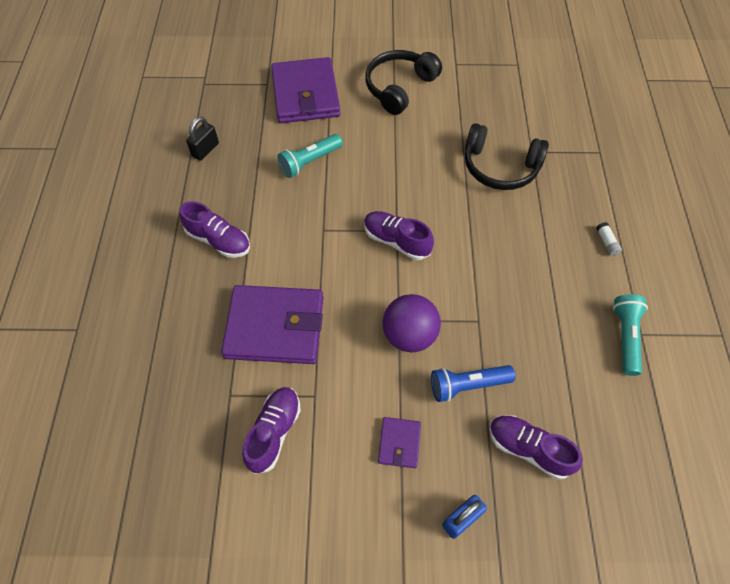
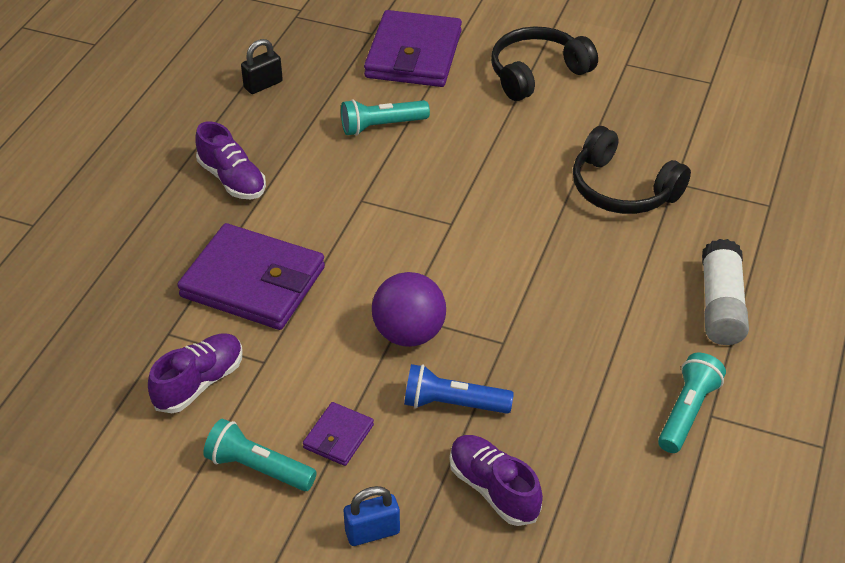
camera: 20 degrees right, 15 degrees down
(353, 493) = (258, 468): none -> turquoise flashlight
(396, 241) = (445, 234): purple shoe -> none
(606, 242) = (720, 305): white glue stick -> white glue stick, size x2.36

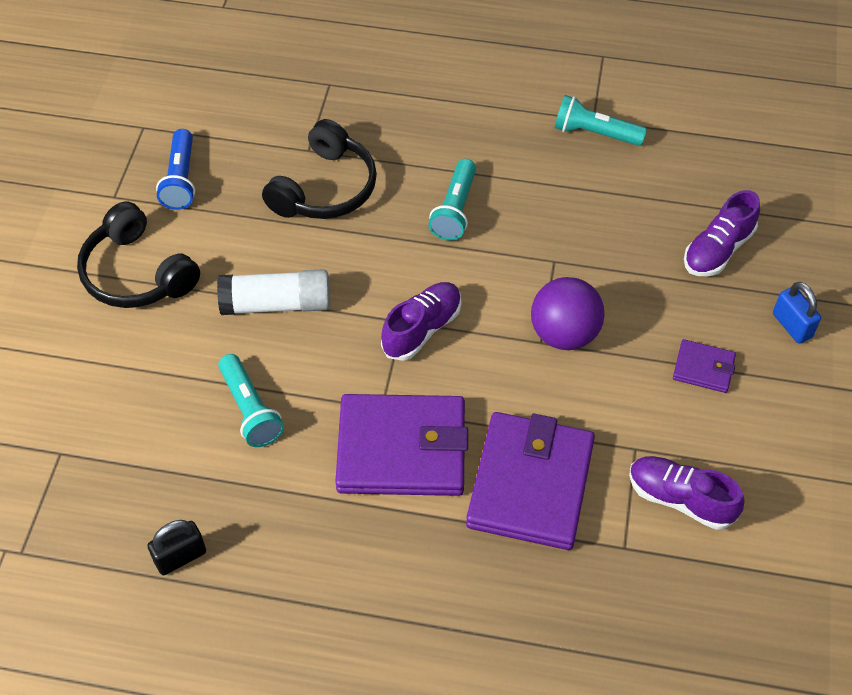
camera: 100 degrees left, 10 degrees up
(232, 179) = (370, 547): purple shoe -> purple shoe (422, 329)
(258, 468) = (760, 424): turquoise flashlight -> turquoise flashlight (455, 210)
(263, 85) = (180, 557): black padlock -> black padlock turned 75 degrees counterclockwise
(413, 54) = (106, 399): purple wallet -> purple wallet (401, 449)
(453, 404) = (638, 289): blue flashlight -> blue flashlight (181, 179)
(720, 305) = (467, 115): white glue stick -> white glue stick (276, 304)

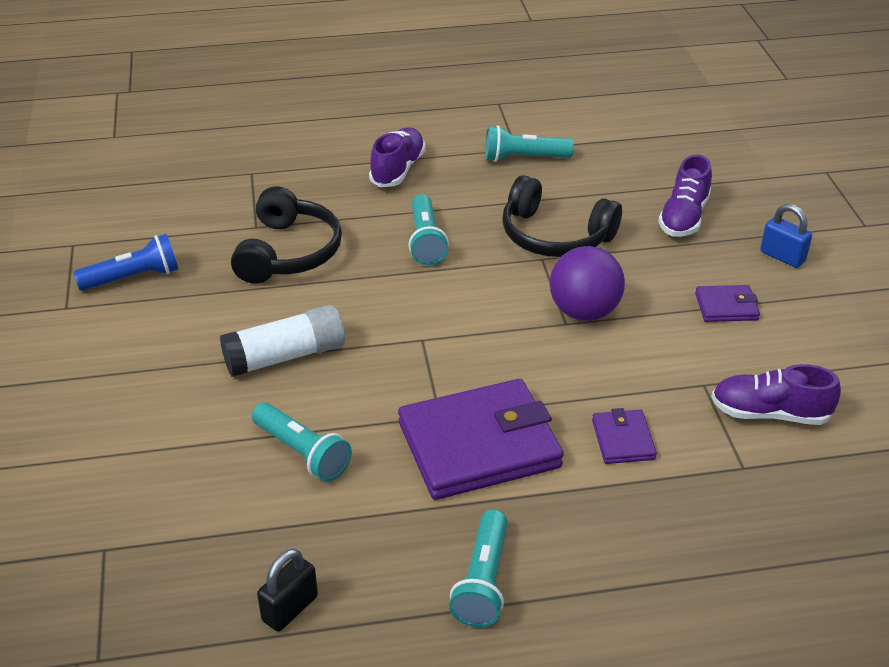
camera: 20 degrees left, 15 degrees down
(137, 273) = (121, 366): black headphones -> black headphones (554, 236)
(181, 179) = (133, 278): blue flashlight -> blue flashlight turned 90 degrees counterclockwise
(344, 584) = (483, 581): none -> turquoise flashlight
(422, 329) = (445, 341): purple shoe -> purple shoe (398, 169)
(530, 484) = (623, 440): purple wallet -> purple wallet, size x0.46

